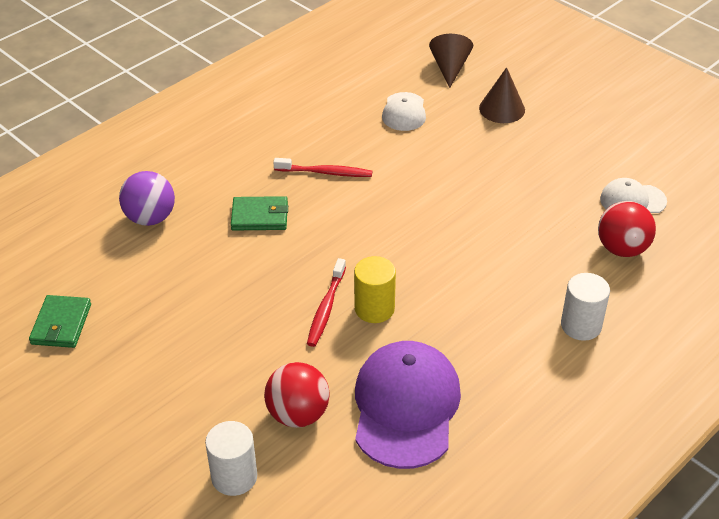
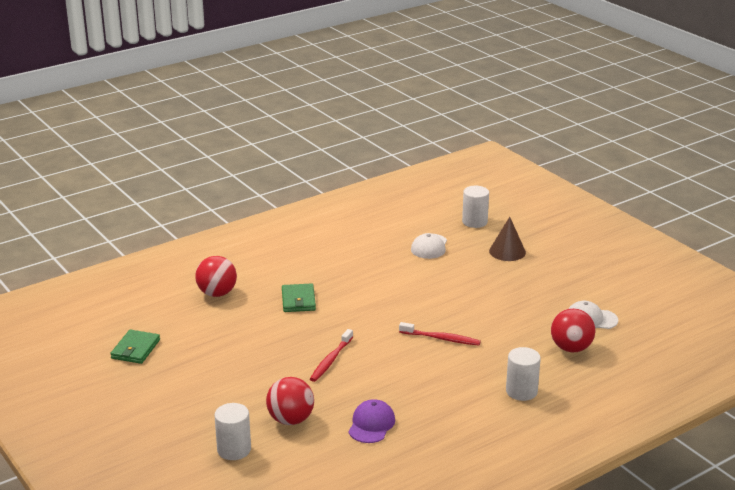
camera: 10 degrees right, 15 degrees down
(150, 218) = (217, 293): purple ball -> red ball
(260, 216) = (298, 300): green wallet -> green wallet turned 75 degrees clockwise
(325, 172) = (356, 278): red toothbrush -> red toothbrush (441, 338)
(374, 309) = (367, 364): yellow cylinder -> none
(406, 407) = (371, 424): purple cap -> purple cap, size x0.53
(449, 68) = (474, 222): brown cone -> white cylinder

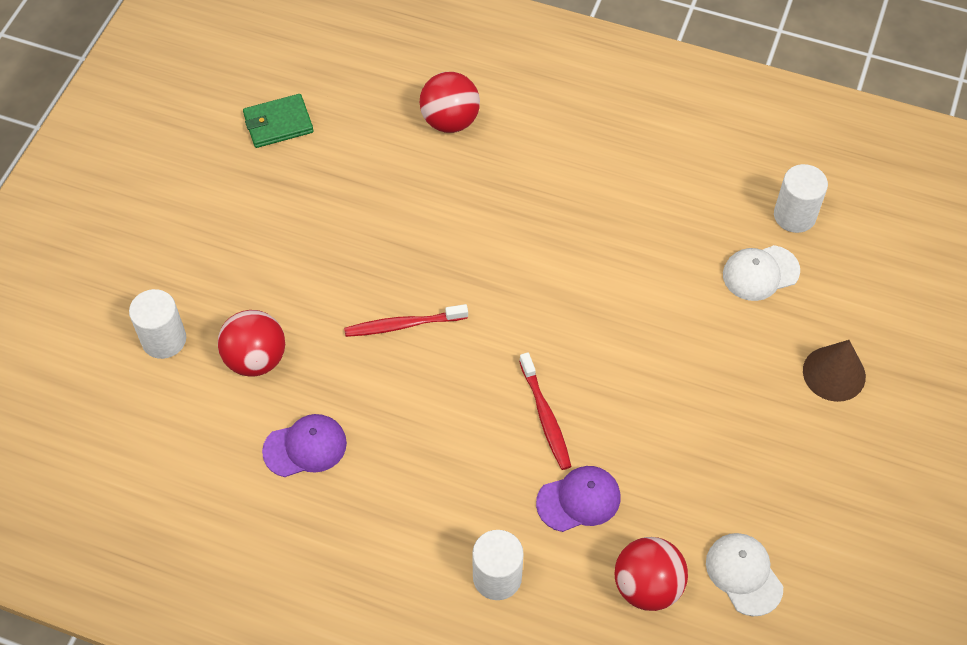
camera: 55 degrees right, 30 degrees up
(298, 300) = (504, 210): green wallet -> none
(474, 222) = (879, 288): white cylinder -> white cylinder (794, 215)
(501, 348) = (579, 500): none -> purple cap

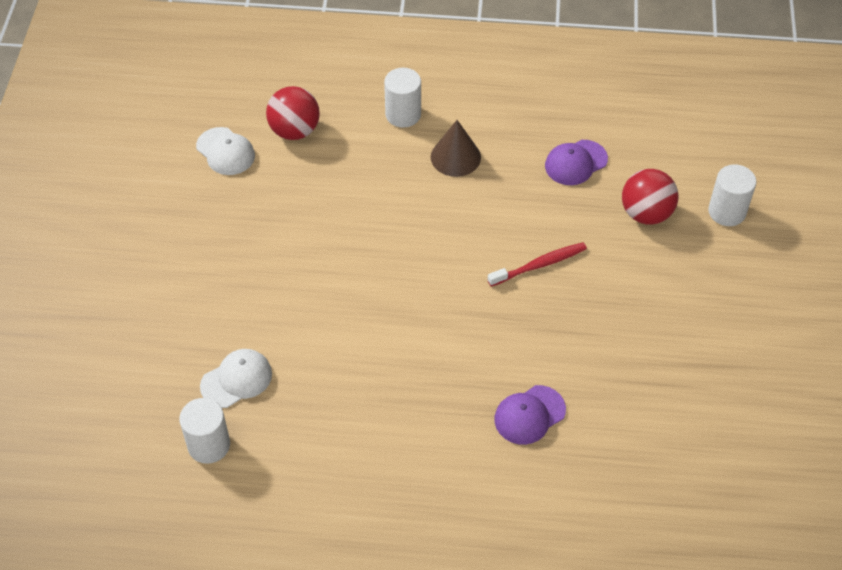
camera: 165 degrees right, 5 degrees down
(278, 123) = (742, 424): green wallet -> none
(450, 121) = (575, 468): red ball -> none
(545, 417) = (399, 222): red toothbrush -> none
(579, 500) = (357, 172): purple cap -> purple cap (529, 415)
(834, 373) = (164, 306): brown cone -> brown cone (455, 157)

